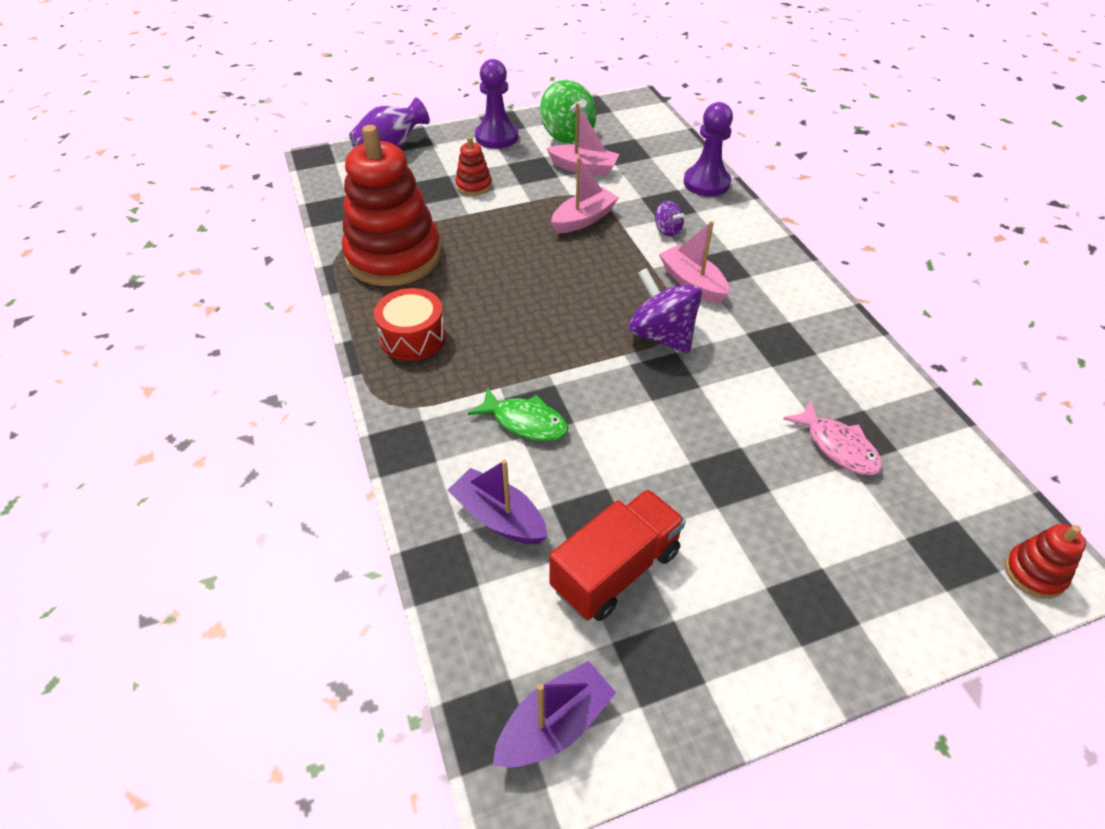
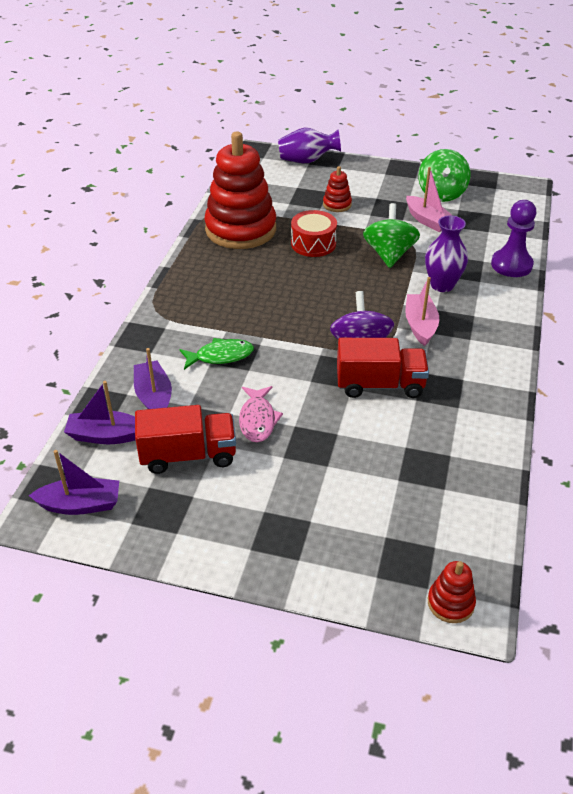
camera: 35 degrees right, 5 degrees down
(413, 337) = (205, 281): red drum -> red drum (313, 244)
(490, 606) = (106, 435): none -> purple boat
(496, 137) = (387, 177): purple pawn -> none
(525, 422) = (220, 356): green fish -> green fish turned 75 degrees counterclockwise
(583, 219) = (389, 254): pink boat -> green spinning top
(667, 230) = (442, 285): purple spinning top -> purple vase
(723, 368) = (380, 385): none -> red truck
(838, 446) = (403, 466): pink fish -> pink fish (258, 420)

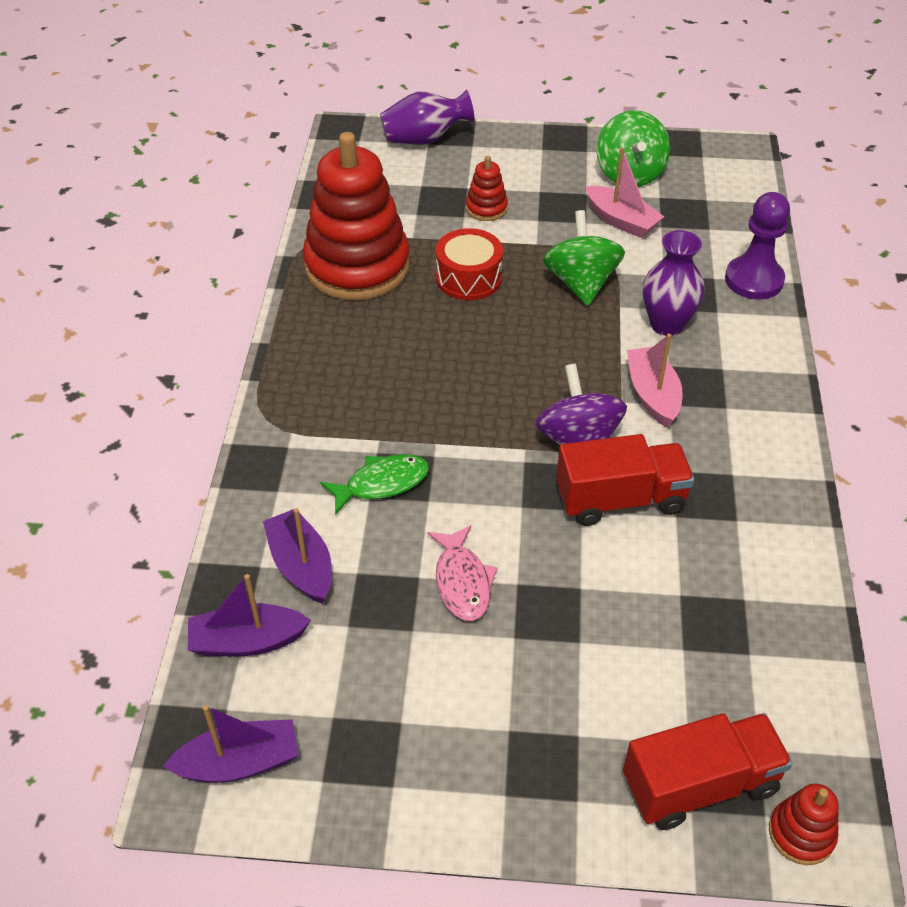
camera: 10 degrees left, 5 degrees up
(188, 455) = (377, 656): red truck -> red truck (700, 785)

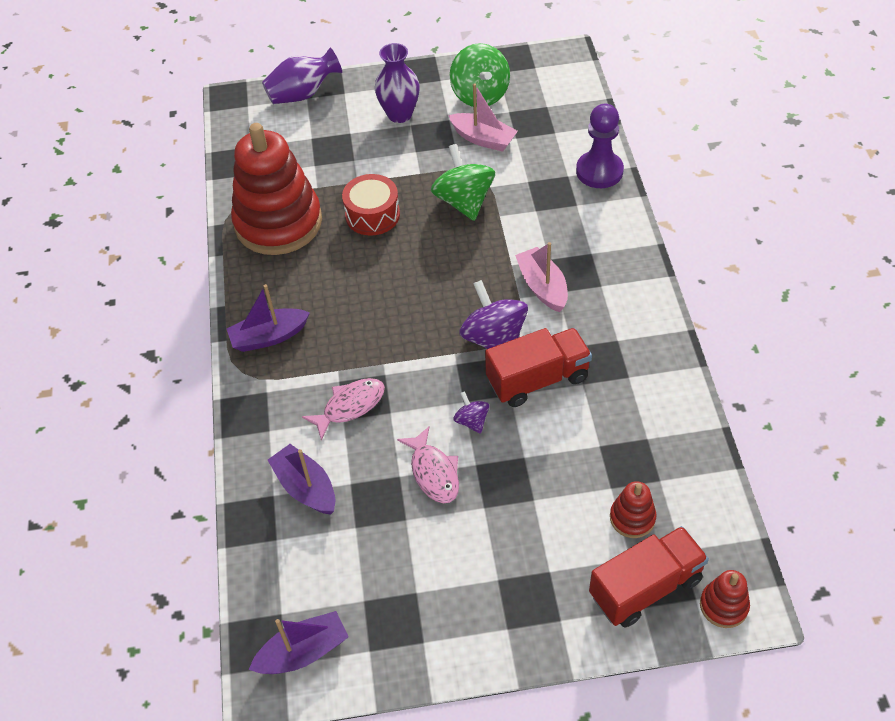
camera: 10 degrees left, 5 degrees up
(247, 641) = (281, 557): purple boat -> purple boat (269, 337)
(382, 483) = (350, 406): green fish -> pink fish
(486, 208) = (371, 149): red stacking toy -> red stacking toy (632, 518)
(525, 531) = (472, 421): none -> purple spinning top
(666, 324) = (540, 224): purple vase -> purple vase (399, 114)

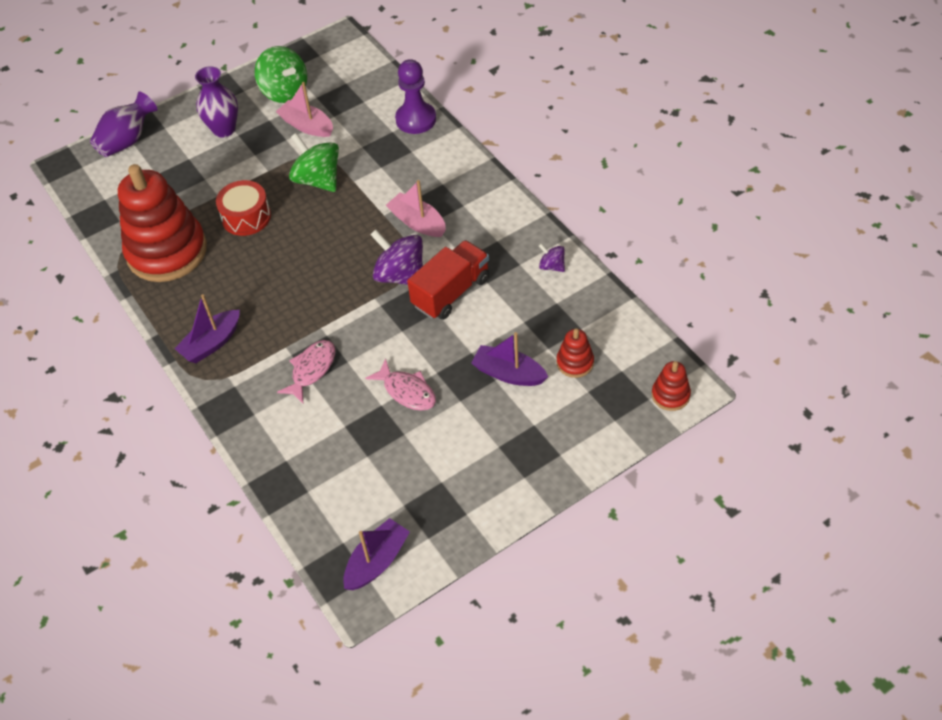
camera: 25 degrees left, 0 degrees up
(306, 487) = (310, 443): purple boat -> purple boat (508, 373)
(472, 421) = (416, 342): purple spinning top -> purple spinning top (552, 266)
(483, 139) = (307, 126): pink boat -> pink boat turned 150 degrees counterclockwise
(645, 587) = (609, 406): red truck -> none

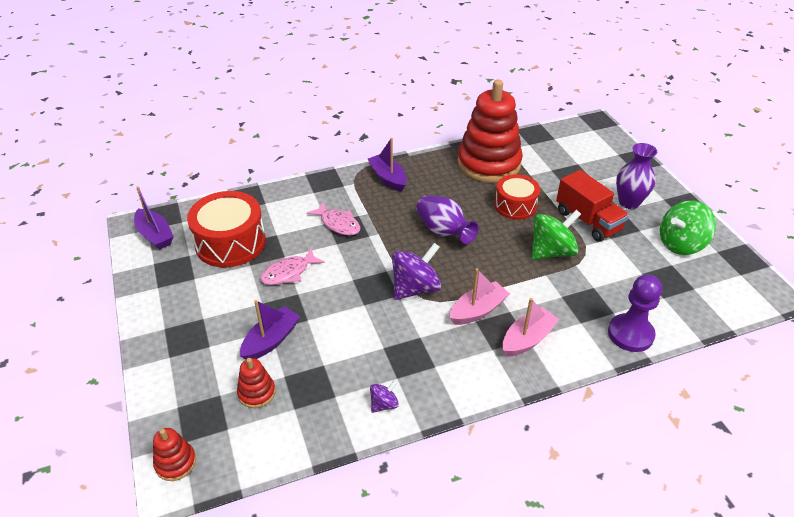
camera: 100 degrees right, 10 degrees down
(127, 141) = (620, 151): purple vase -> purple vase (443, 231)
(307, 126) = (628, 253): pink boat -> pink boat (527, 339)
(371, 468) = (230, 243): none -> red drum
(451, 292) = (381, 319): red truck -> red truck (588, 221)

